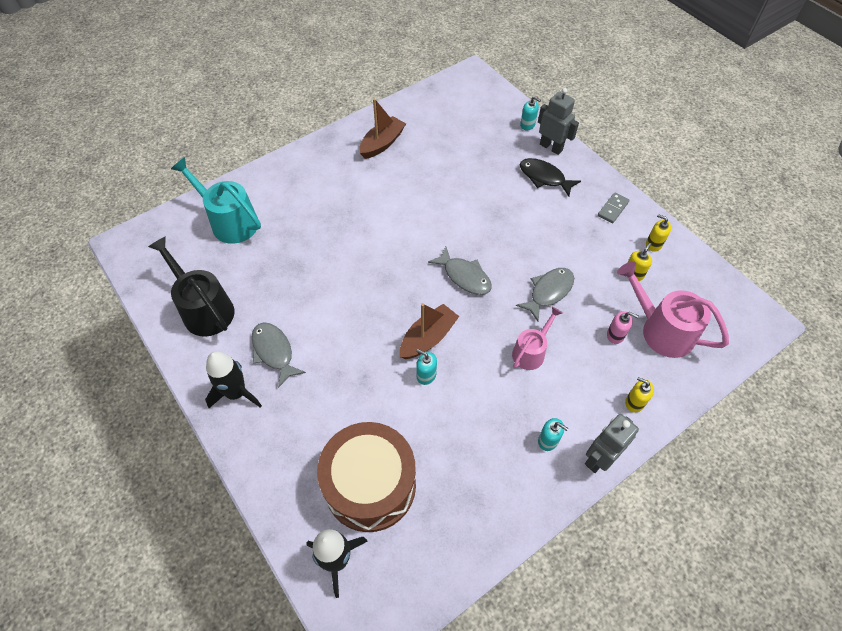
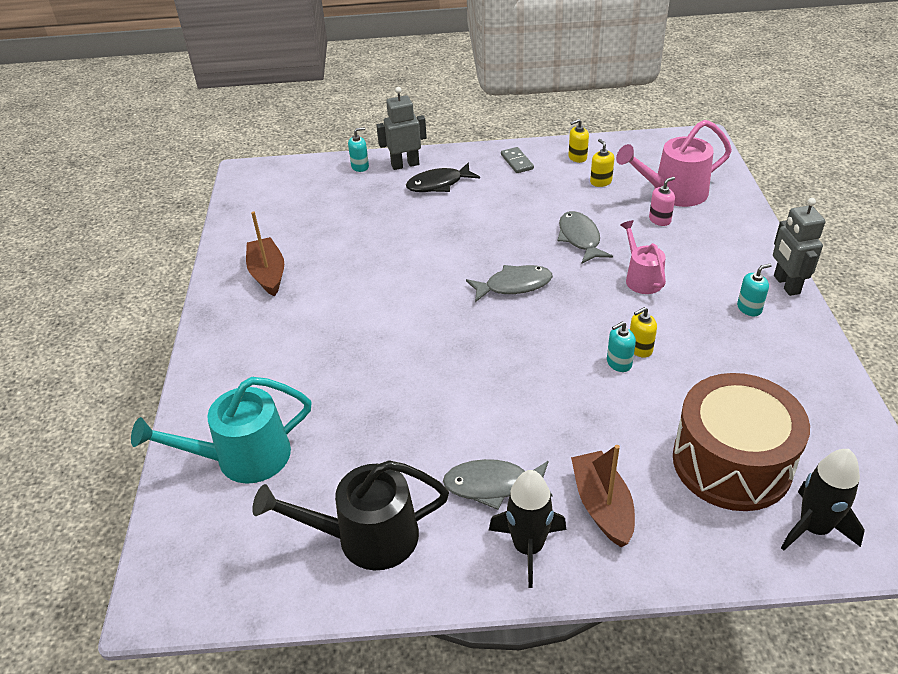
camera: 55 degrees left, 15 degrees down
(428, 338) = (572, 343): brown boat -> brown boat (602, 506)
(634, 402) = (739, 239): yellow soap dispenser -> yellow soap dispenser (640, 349)

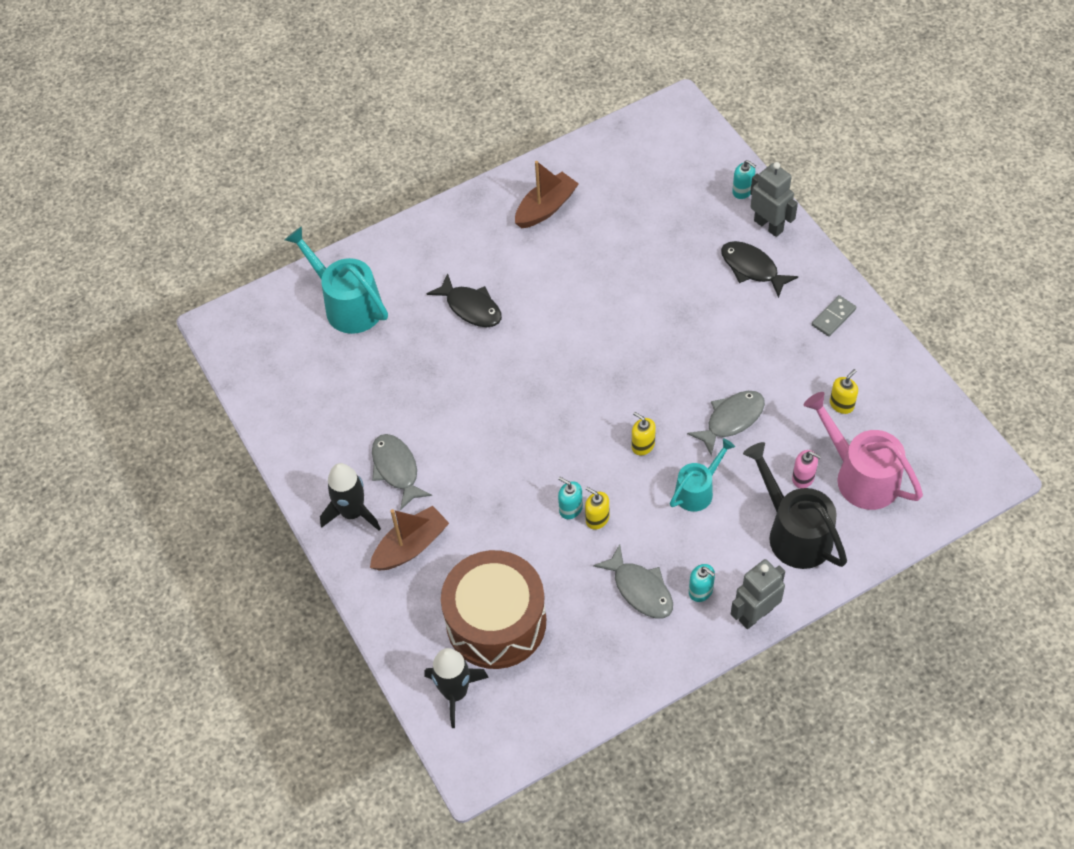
camera: 65 degrees right, 15 degrees up
(333, 359) = (471, 307): none -> black fish
(367, 537) = (317, 413): black watering can -> black watering can (794, 533)
(514, 285) = (630, 394): grey fish -> grey fish (640, 589)
(577, 157) = (876, 367): yellow soap dispenser -> yellow soap dispenser (643, 445)
(641, 278) = (697, 490): pink watering can -> turquoise watering can

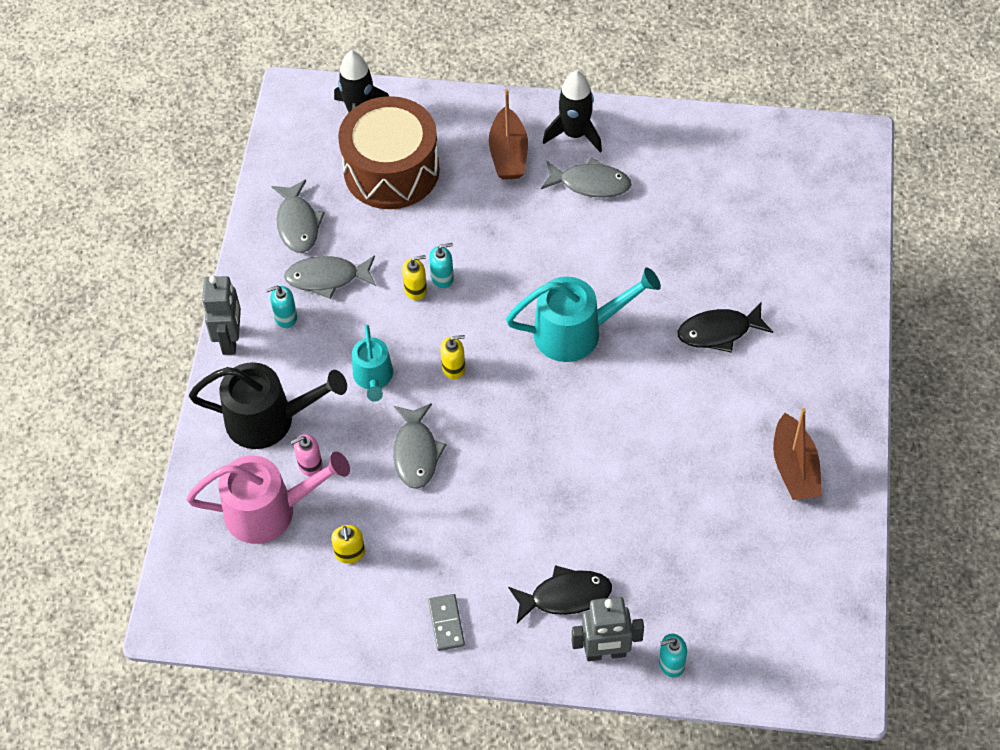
camera: 125 degrees right, 0 degrees up
(348, 305) = (801, 242): turquoise watering can -> turquoise watering can (576, 332)
(607, 652) = (298, 224): none -> grey fish

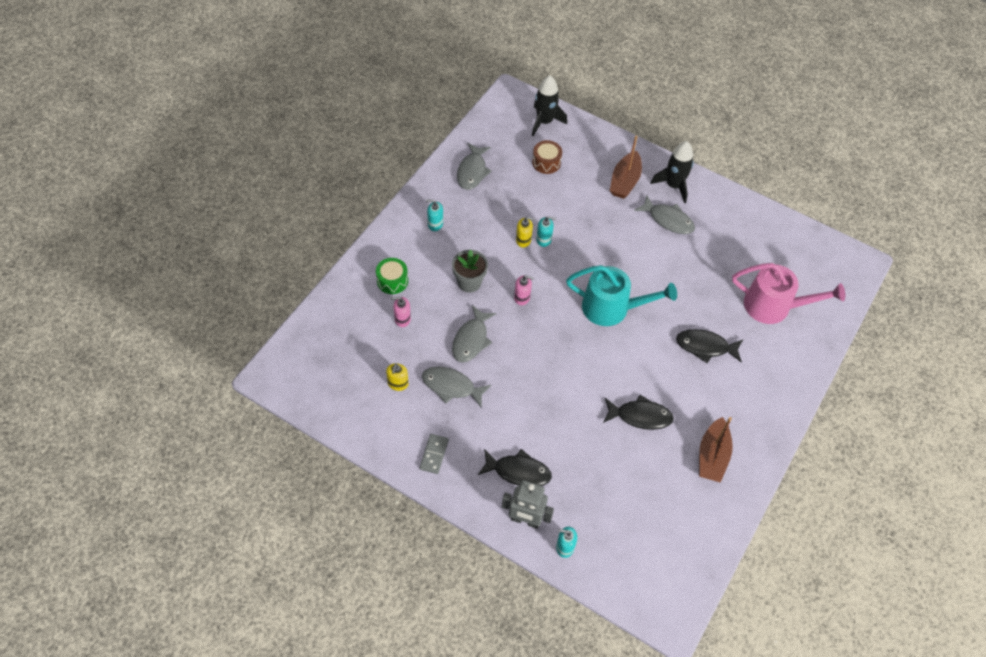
camera: 20 degrees right, 0 degrees up
(230, 340) = (395, 224): grey robot -> none
(269, 419) = (392, 281): black watering can -> green drum
(269, 510) = (363, 336): pink watering can -> pink watering can (773, 306)
(327, 278) = (472, 211): grey fish -> grey fish (451, 386)
(373, 377) = (469, 282): turquoise watering can -> grey flower pot
(391, 170) = (546, 162): brown drum -> brown drum, size x0.44
(453, 368) = (522, 297): yellow soap dispenser -> pink soap dispenser
(682, 457) = (640, 416): none -> black fish

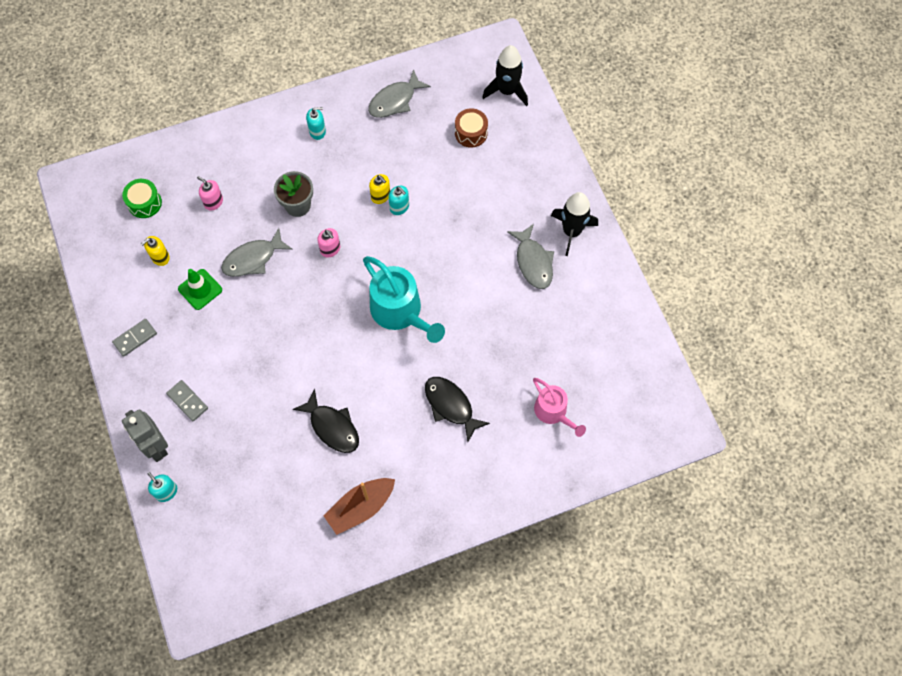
camera: 40 degrees right, 10 degrees up
(392, 281) = (235, 161): green drum -> green drum (144, 203)
(435, 224) = (317, 131): turquoise soap dispenser -> turquoise soap dispenser turned 120 degrees clockwise
(451, 386) = (200, 289): grey fish -> green traffic cone
(518, 472) = (187, 401): black fish -> grey domino
(625, 181) = (528, 198): brown boat -> none
(773, 306) = (553, 412): pink watering can -> pink watering can, size x0.61

